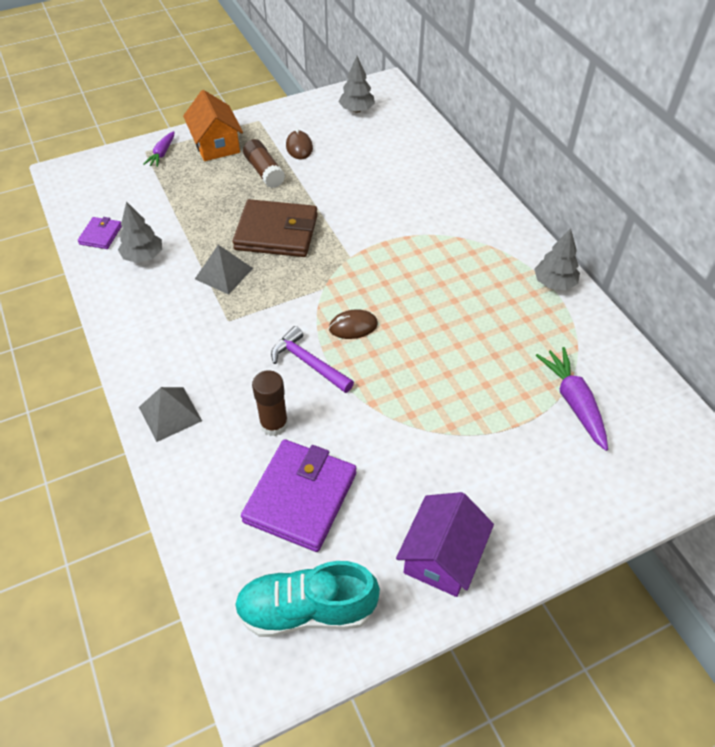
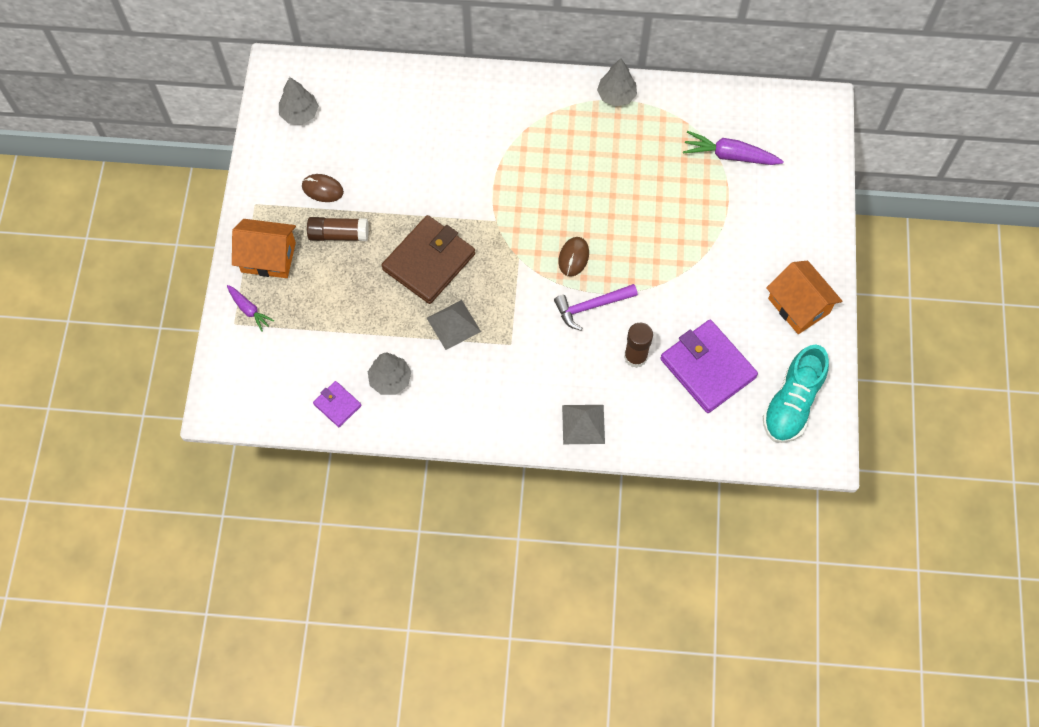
camera: 60 degrees left, 15 degrees up
(442, 556) = (799, 305): purple house -> orange house

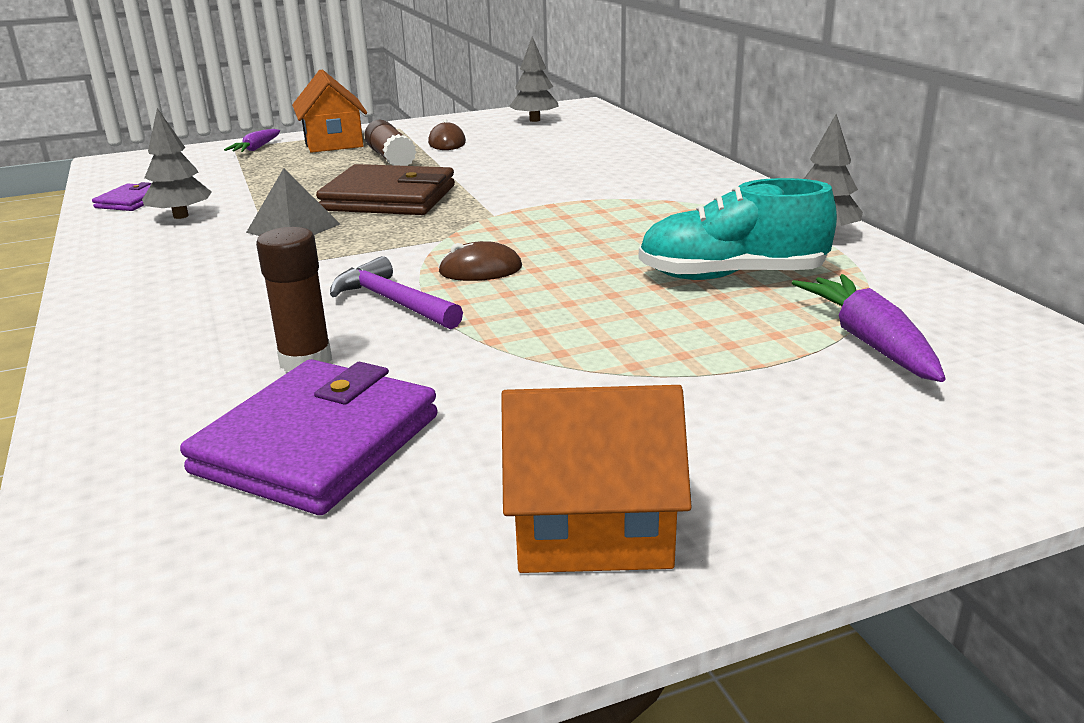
camera: 65 degrees right, 40 degrees down
(583, 424) = (128, 349): grey pyramid -> none
(792, 403) = (261, 605): turquoise shoe -> turquoise shoe (731, 276)
(799, 305) = (592, 529): orange house -> orange house turned 60 degrees clockwise

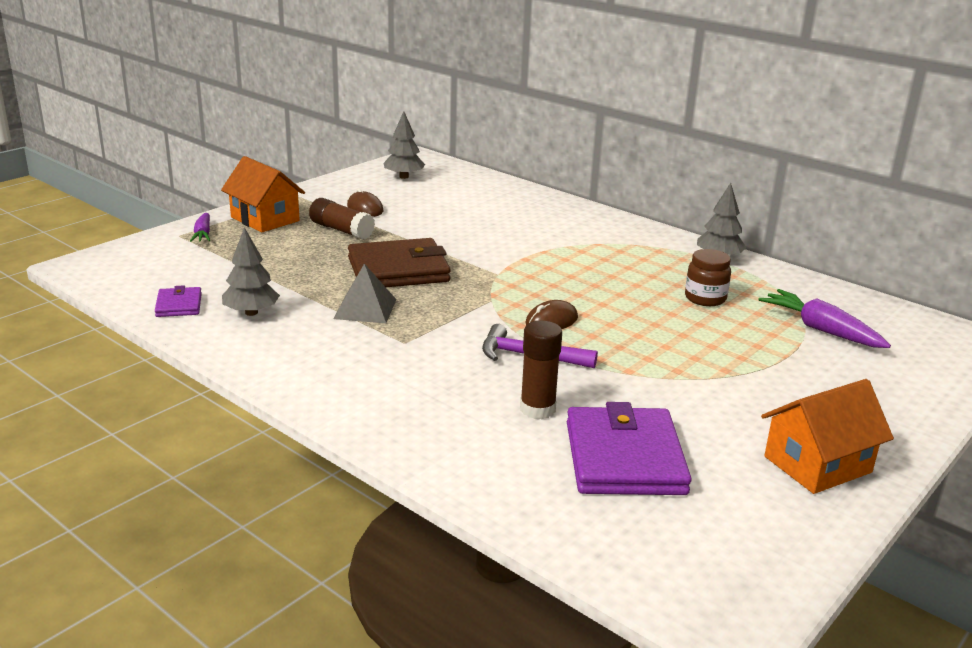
camera: 30 degrees left, 0 degrees up
(731, 276) = (705, 298): turquoise shoe -> brown jar

